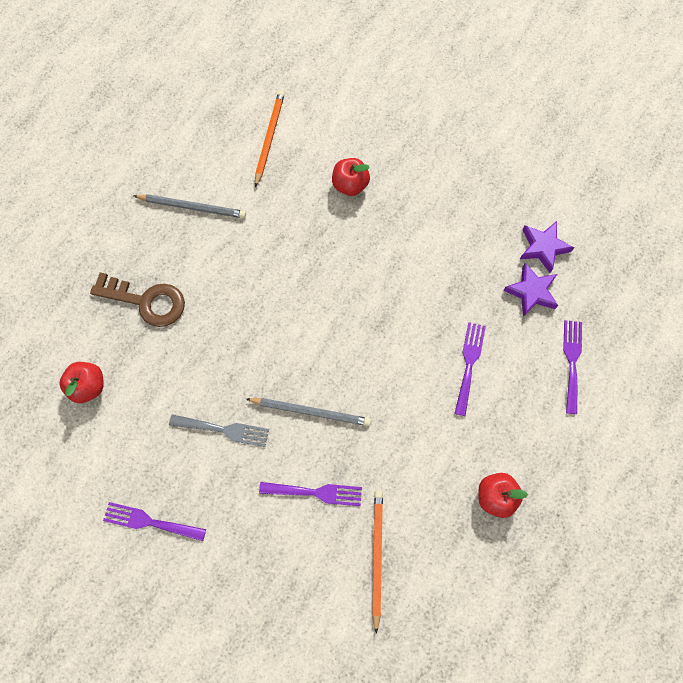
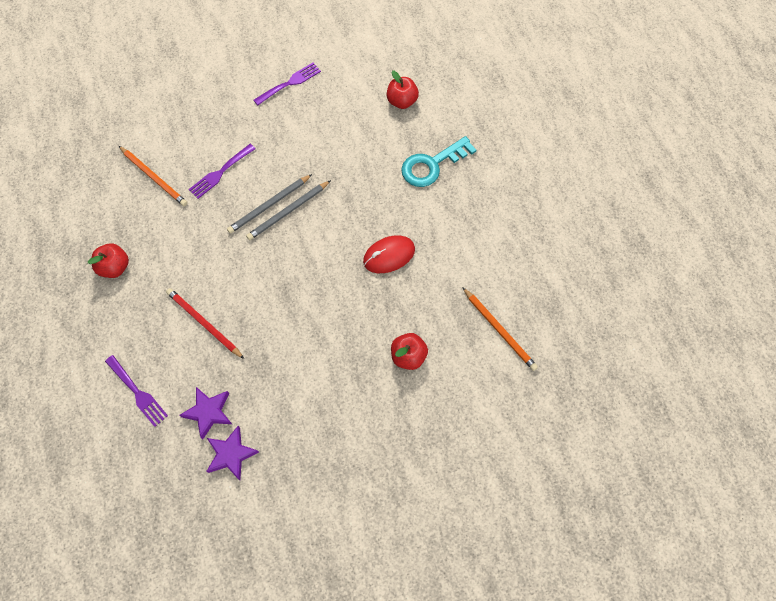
camera: 130 degrees right, 5 degrees down
(147, 301) = (431, 165): brown key -> turquoise key
(192, 207) = (482, 237): grey pencil -> grey pencil (288, 212)
(224, 430) = (305, 152): grey fork -> none
(273, 266) = (389, 255): none -> red mouse
(469, 364) = (204, 323): purple fork -> red pencil

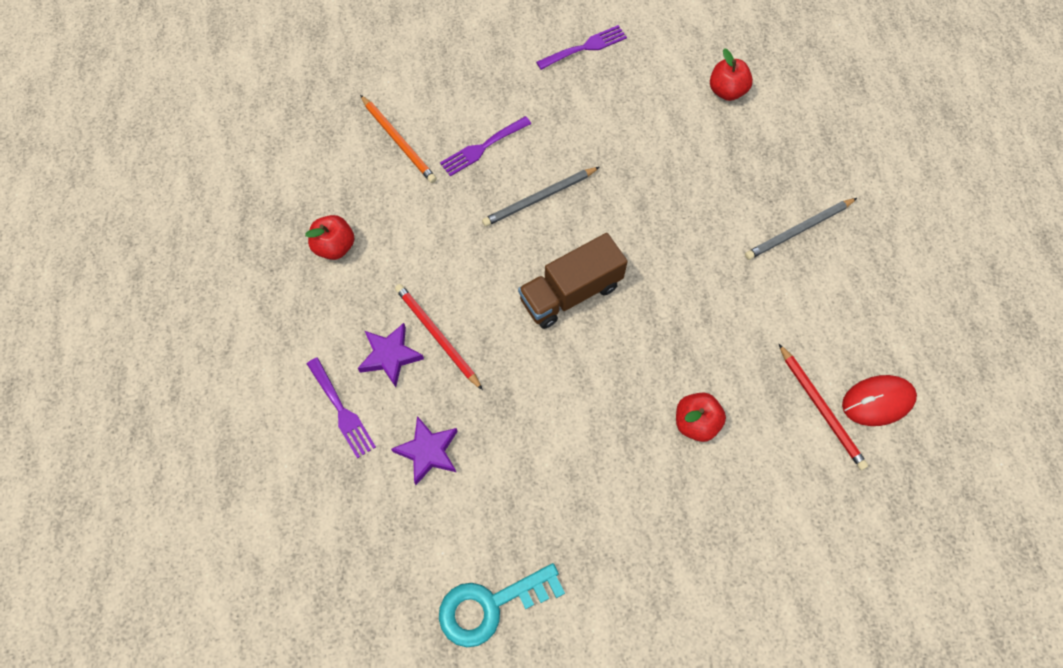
camera: 10 degrees right, 0 degrees up
(231, 454) = (449, 511): purple star -> purple star (390, 356)
(288, 212) = (562, 210): grey pencil -> grey pencil (798, 230)
(302, 274) = (570, 293): none -> brown truck
(389, 255) = (686, 287): red mouse -> red mouse (877, 401)
(431, 165) = (756, 178): turquoise key -> turquoise key (490, 606)
(499, 330) = (821, 408): orange pencil -> red pencil

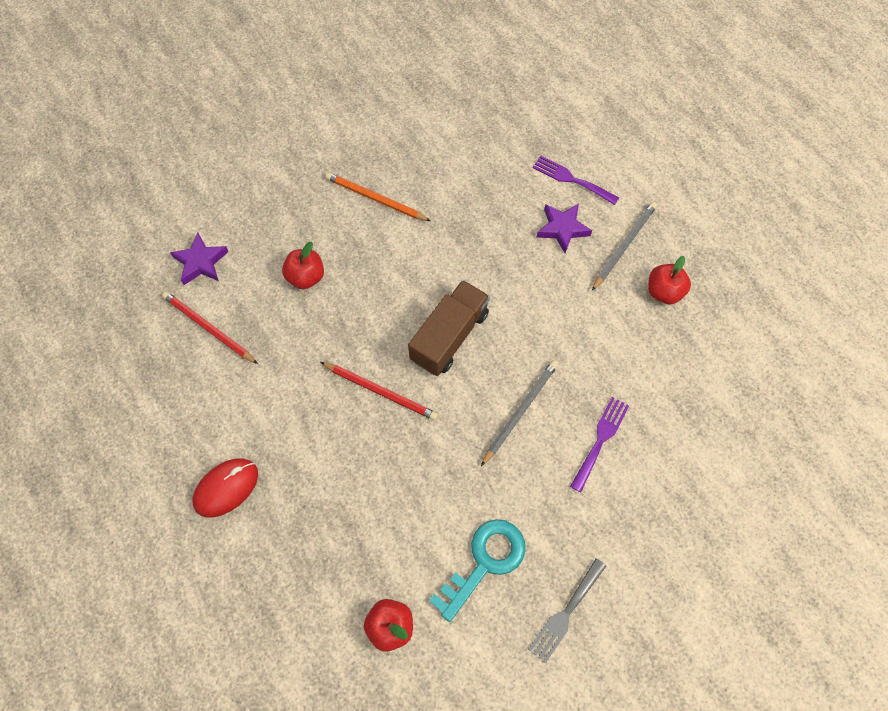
camera: 155 degrees right, 0 degrees up
(398, 141) = (679, 411): orange pencil -> orange pencil (375, 199)
(428, 451) = (494, 179): purple star -> purple star (201, 262)
(437, 336) = (536, 258): red pencil -> red pencil (381, 392)
(490, 606) = (402, 112): turquoise key -> turquoise key (485, 562)
(585, 47) = (566, 613): purple fork -> grey fork
(798, 230) = (268, 485): grey pencil -> grey pencil (624, 246)
(877, 401) = (162, 353): red mouse -> red mouse (226, 488)

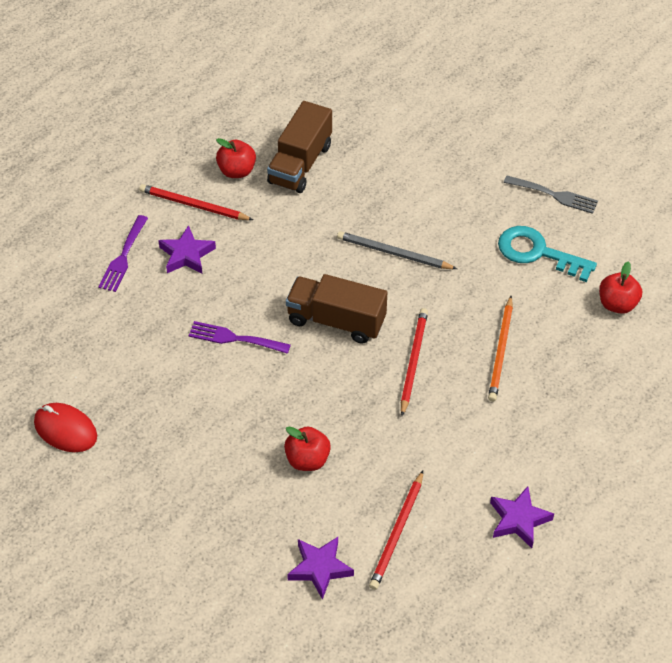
camera: 105 degrees left, 15 degrees down
(179, 432) = (519, 520): none -> purple star
(226, 488) = (556, 460): red mouse -> red mouse (65, 430)
(375, 199) = (190, 422): orange pencil -> orange pencil (501, 351)
(600, 440) = (400, 195): purple fork -> purple fork (234, 338)
(624, 246) = (193, 205): grey pencil -> red pencil
(663, 352) = (300, 164): none -> brown truck

